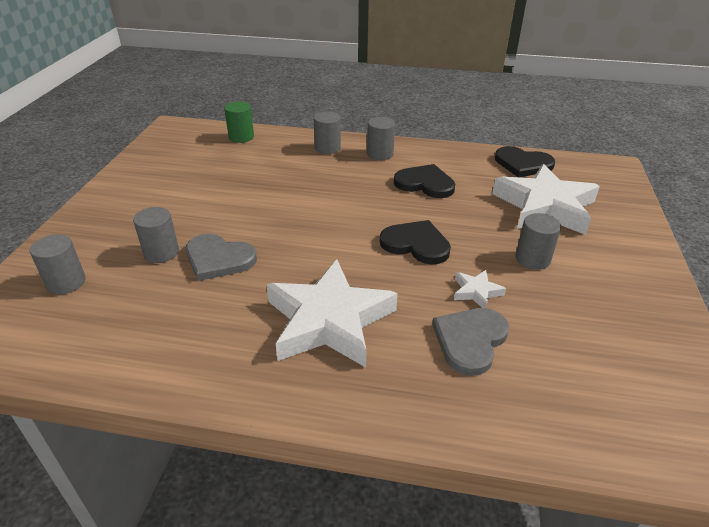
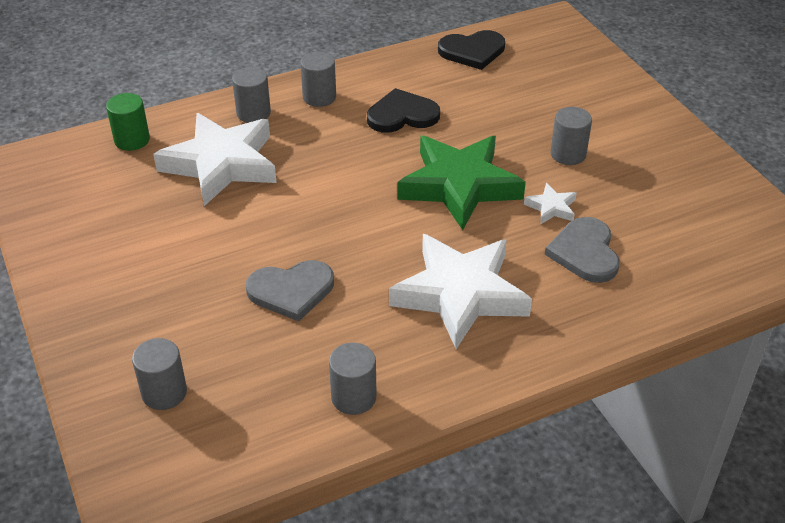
camera: 35 degrees left, 5 degrees up
(161, 253) = (223, 314): grey cylinder -> grey cylinder (353, 397)
(416, 244) = (459, 186): black heart -> green star
(544, 206) = (532, 94): white star -> white star (221, 164)

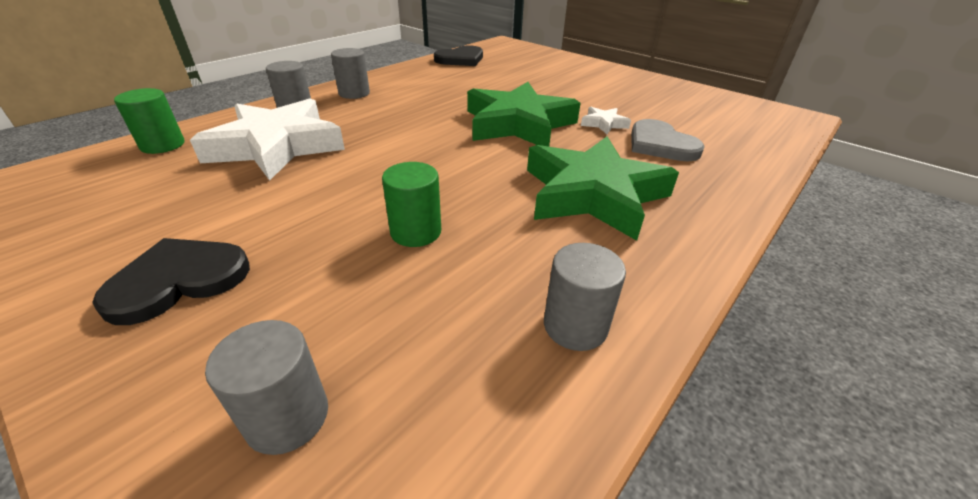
camera: 25 degrees left, 5 degrees down
(291, 291) = (416, 232): grey heart -> green cylinder
(402, 115) = (434, 93): black heart -> black heart (178, 280)
(460, 294) = (593, 194): white star -> green star
(568, 154) = (581, 95): grey cylinder -> none

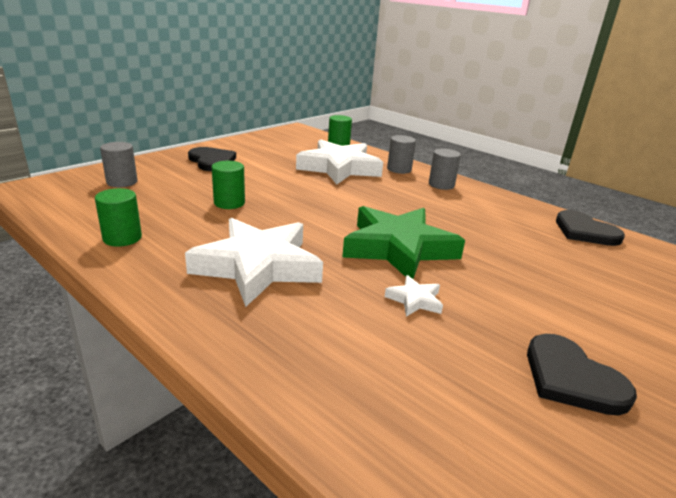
camera: 90 degrees right, 10 degrees down
(575, 326) = (122, 238): grey cylinder -> green cylinder
(593, 194) = (258, 266): green star -> white star
(654, 92) = (571, 378): none -> black heart
(660, 144) = (362, 330): grey heart -> none

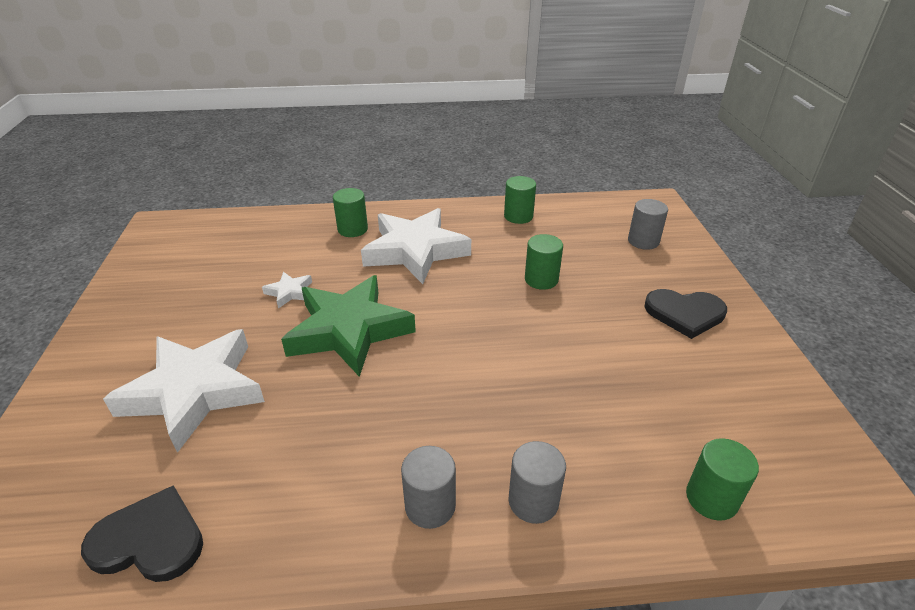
camera: 135 degrees right, 10 degrees up
(266, 327) = (352, 229): none -> green cylinder
(339, 168) = (588, 422): white star -> white star (195, 391)
(571, 378) = (155, 301): black heart -> none

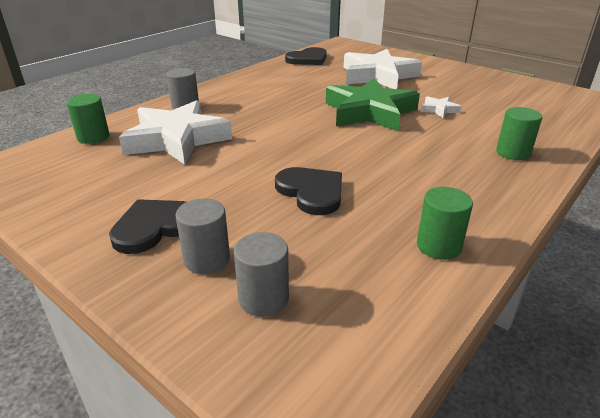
camera: 135 degrees right, 5 degrees down
(415, 251) = (438, 163): white star -> white star (176, 139)
(430, 506) = (228, 92): grey cylinder -> grey cylinder (207, 259)
(541, 279) = (311, 192): green cylinder -> black heart

